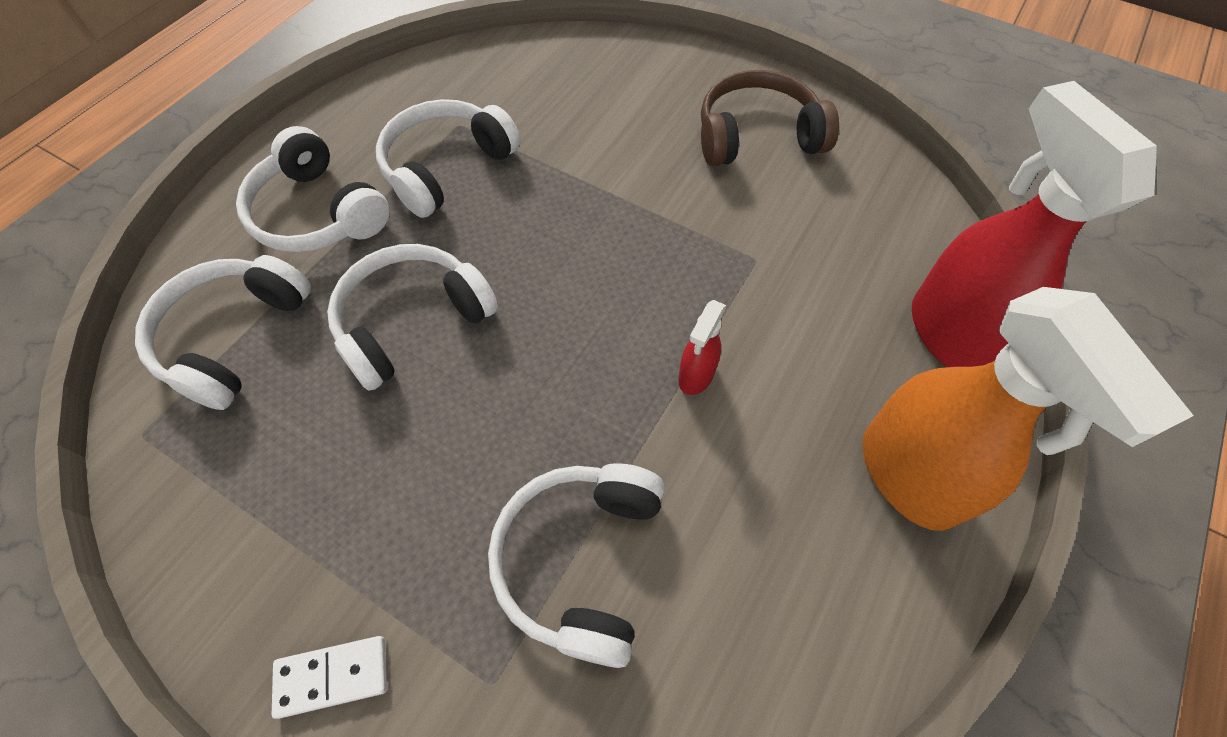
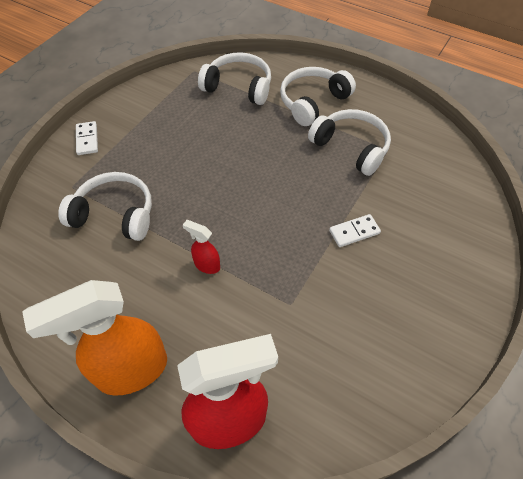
camera: 90 degrees right, 5 degrees down
(412, 322) = (245, 144): white headphones -> none
(623, 177) = (354, 232): none -> white domino
(757, 136) = (407, 316): brown headphones -> none

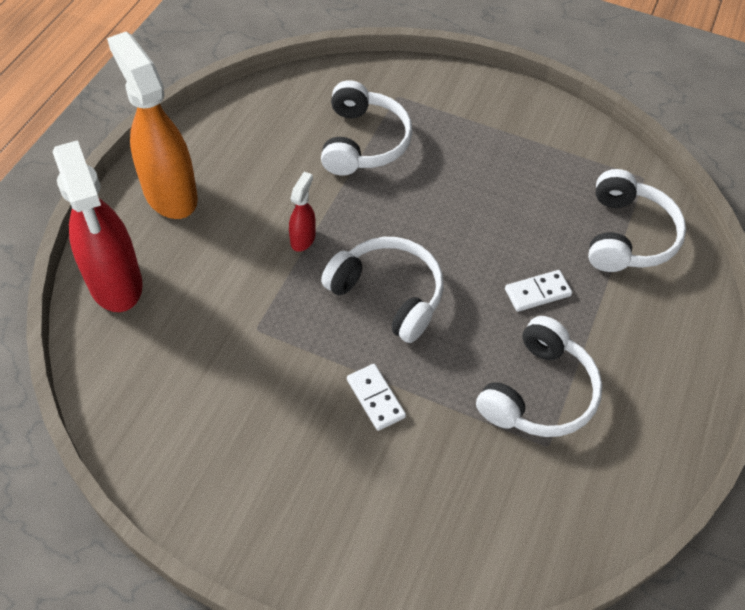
camera: 80 degrees right, 0 degrees up
(87, 139) = (475, 93): white domino -> white domino (537, 292)
(313, 102) = (626, 336): white headphones -> white headphones (388, 294)

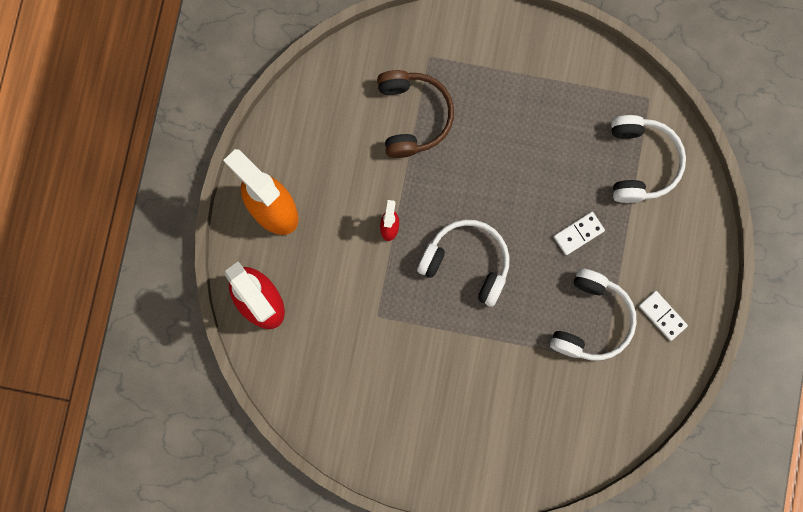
camera: 10 degrees left, 25 degrees up
(363, 142) = (412, 116): white headphones -> brown headphones
(375, 398) = (477, 352): white domino -> white domino (662, 316)

